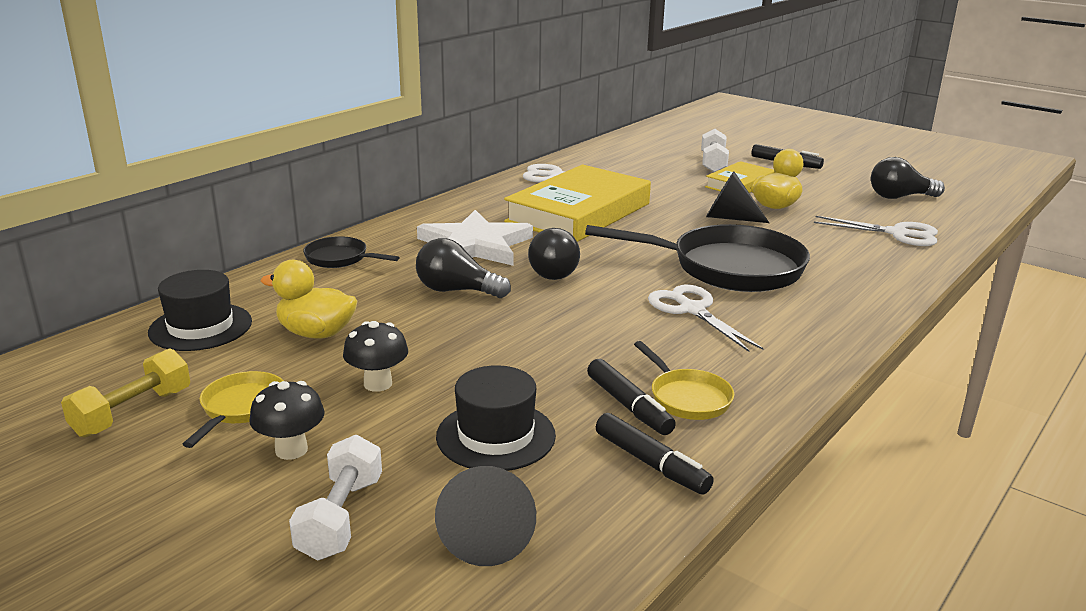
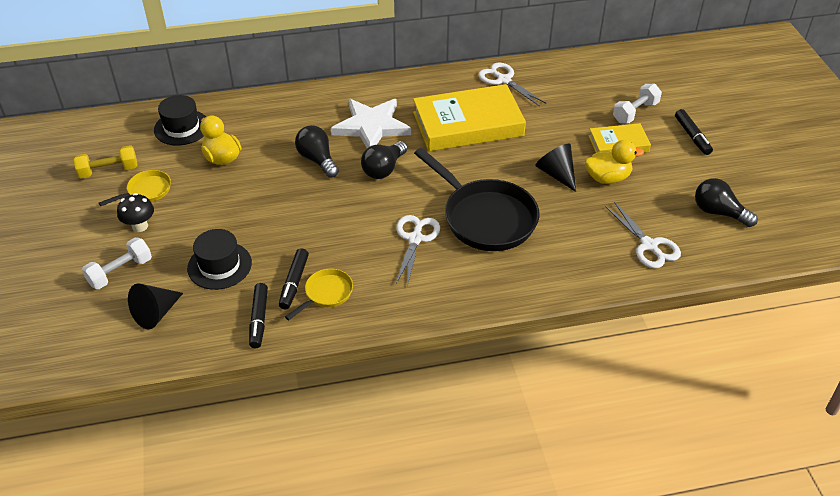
camera: 40 degrees right, 20 degrees up
(340, 259) = (292, 105): black pan -> none
(378, 384) = (210, 206): black mushroom -> none
(687, 397) = (326, 294): yellow pan -> yellow pan turned 150 degrees counterclockwise

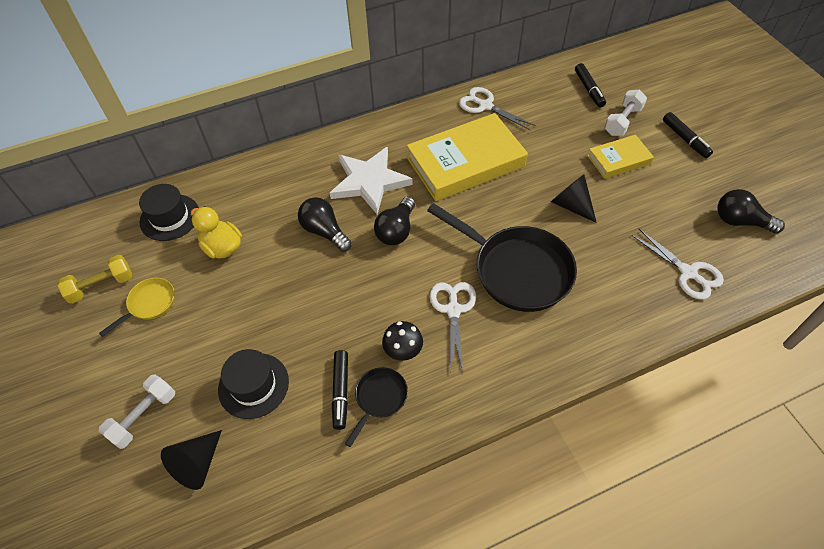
camera: 10 degrees left, 10 degrees up
(140, 226) = (152, 351): black mushroom -> black mushroom (403, 352)
(259, 319) = (315, 448): black marker -> black marker (589, 89)
(326, 294) = (379, 399): yellow pan -> black pan
(607, 178) = (621, 201): yellow duck -> none

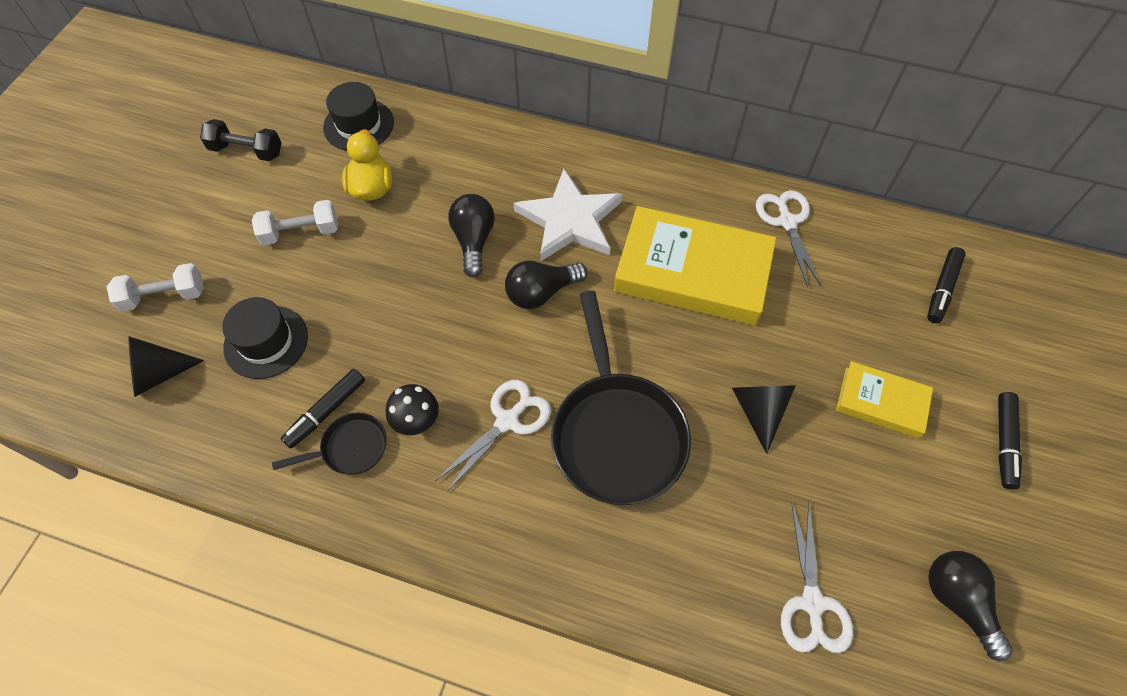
camera: 40 degrees right, 5 degrees up
(101, 286) = (246, 151): yellow dumbbell -> black dumbbell
(149, 304) = (264, 197): yellow pan -> none
(622, 121) = (942, 359): white dumbbell -> white dumbbell (300, 232)

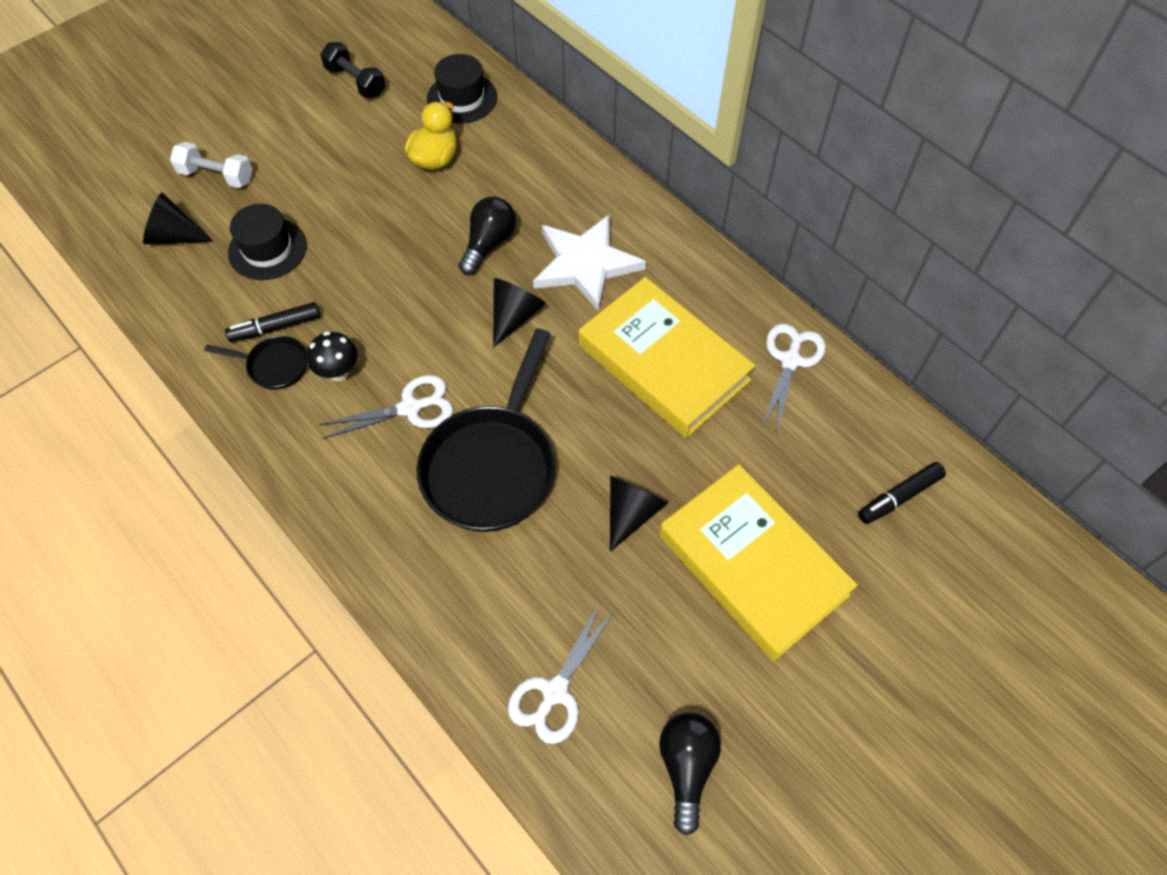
camera: 30 degrees right, 0 degrees up
(300, 232) = (353, 171): white dumbbell -> none
(541, 292) = (514, 316): black light bulb -> black cone
(881, 402) = (752, 565): yellow book -> yellow book, size x1.90
(1004, 443) = (845, 664): black marker -> none

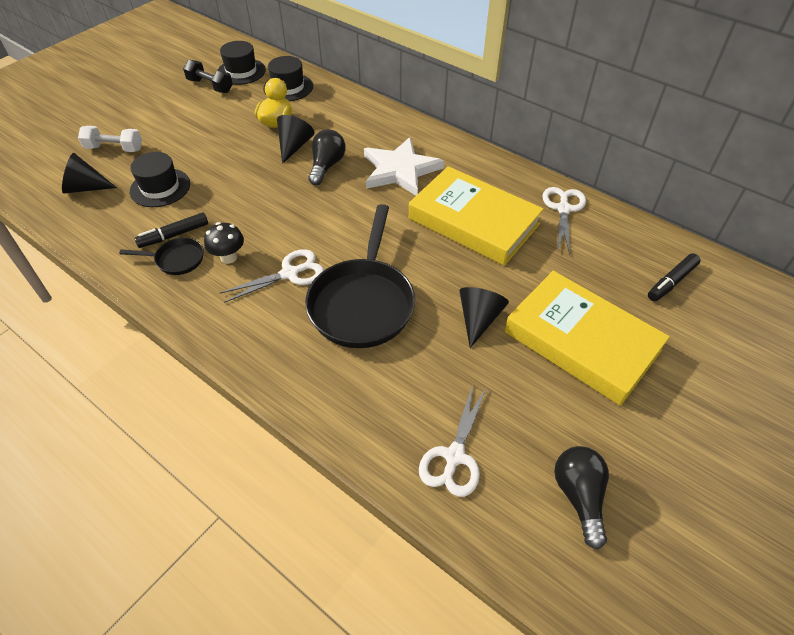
camera: 10 degrees left, 10 degrees down
(402, 60) = (241, 71): none -> black hat
(514, 316) = (356, 206): black cone -> black cone (294, 146)

